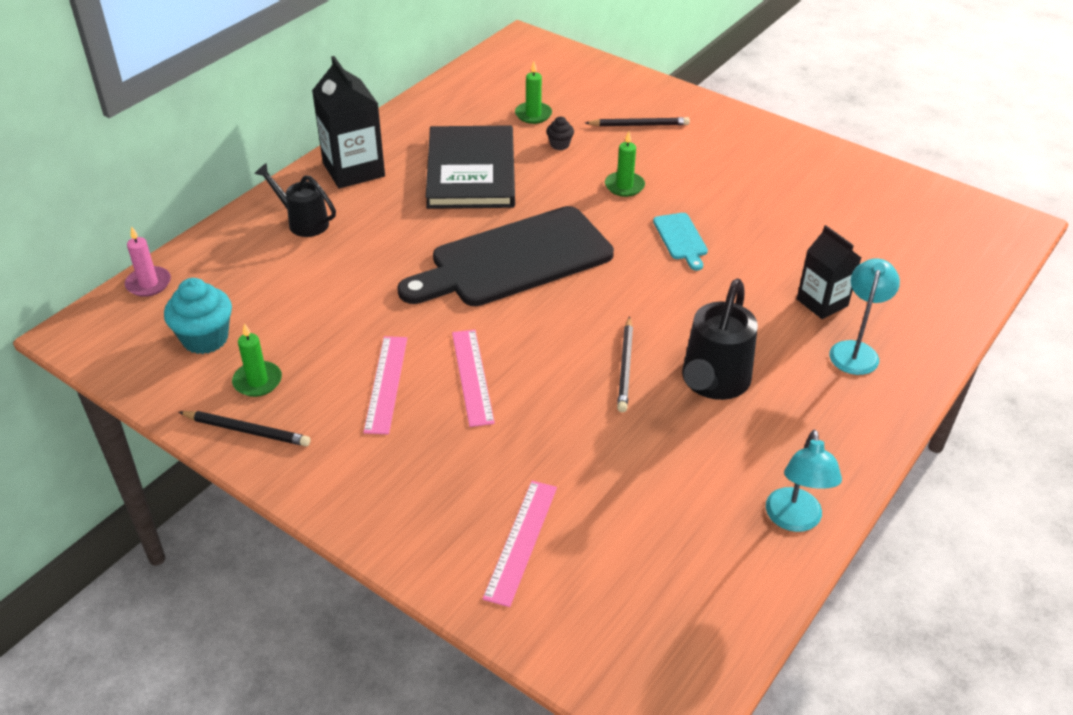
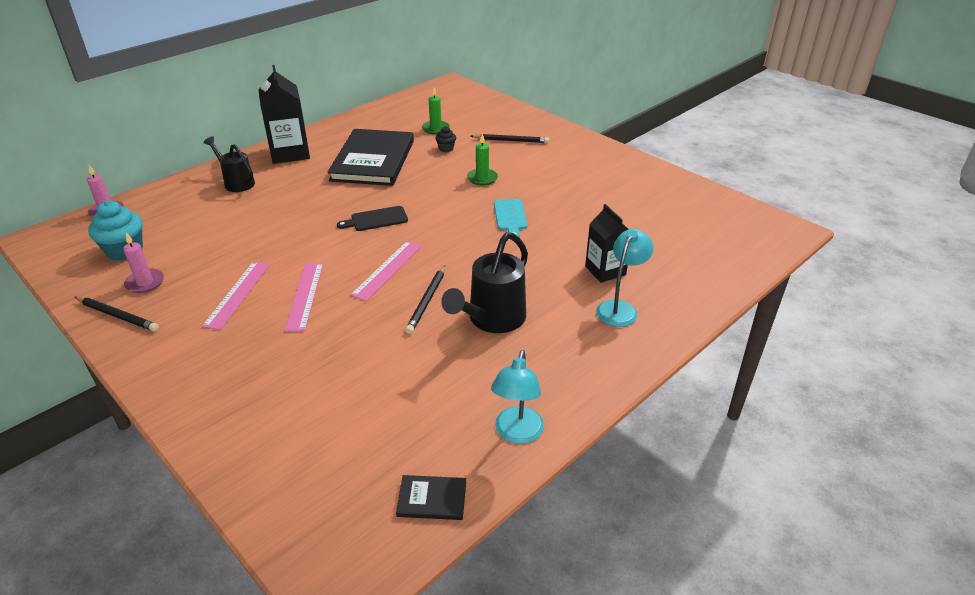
camera: 10 degrees right, 5 degrees down
(257, 381) = (145, 283): green candle -> pink candle
(514, 259) = (376, 219): black cutting board -> black cutting board, size x0.41
(521, 541) = (282, 422): pink ruler -> pink ruler (387, 270)
(730, 608) = (432, 499): none -> black book

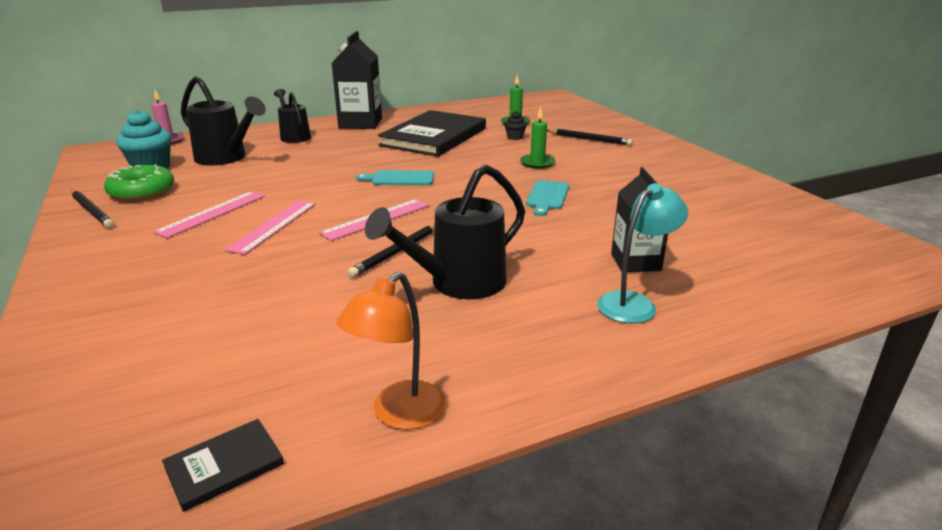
camera: 20 degrees right, 10 degrees down
(145, 283) = (142, 192): pink candle -> green donut
(191, 224) = (226, 158): none -> black watering can
(376, 219) = (400, 178): black cutting board -> turquoise cutting board
(432, 499) = (224, 466): black book -> black book turned 60 degrees counterclockwise
(517, 433) = (399, 414): turquoise lamp -> orange lamp

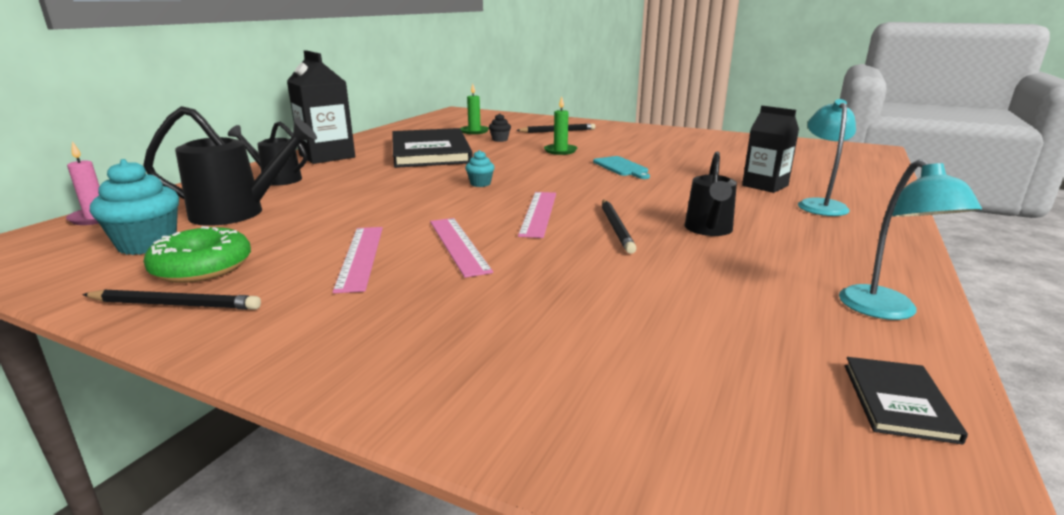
camera: 40 degrees left, 5 degrees down
(399, 414) = (886, 311): orange lamp -> turquoise lamp
(400, 178) = (480, 184): turquoise cutting board -> turquoise cupcake
(458, 283) = (708, 230): black watering can -> black watering can, size x0.66

